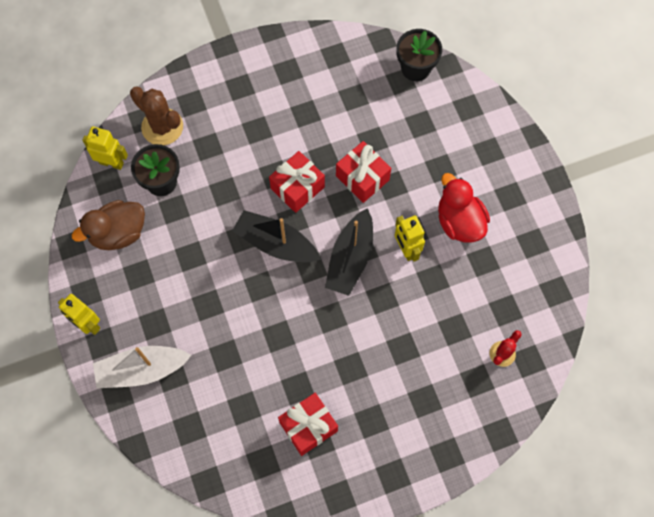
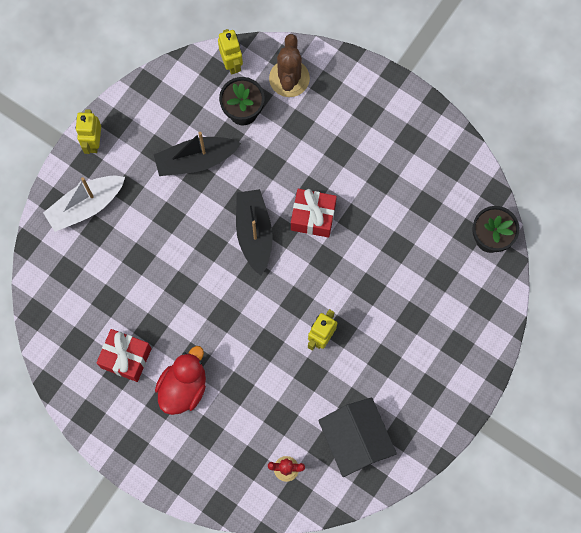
camera: 55 degrees right, 5 degrees up
(118, 233) = (179, 111): brown duck -> none
(141, 370) = (86, 206): white boat -> white boat turned 75 degrees counterclockwise
(350, 258) = (282, 298): black boat -> black boat (195, 160)
(362, 178) = (358, 261): red gift -> none
(459, 222) = (375, 363): red duck -> red duck (183, 387)
(515, 281) = (355, 440): none -> black house

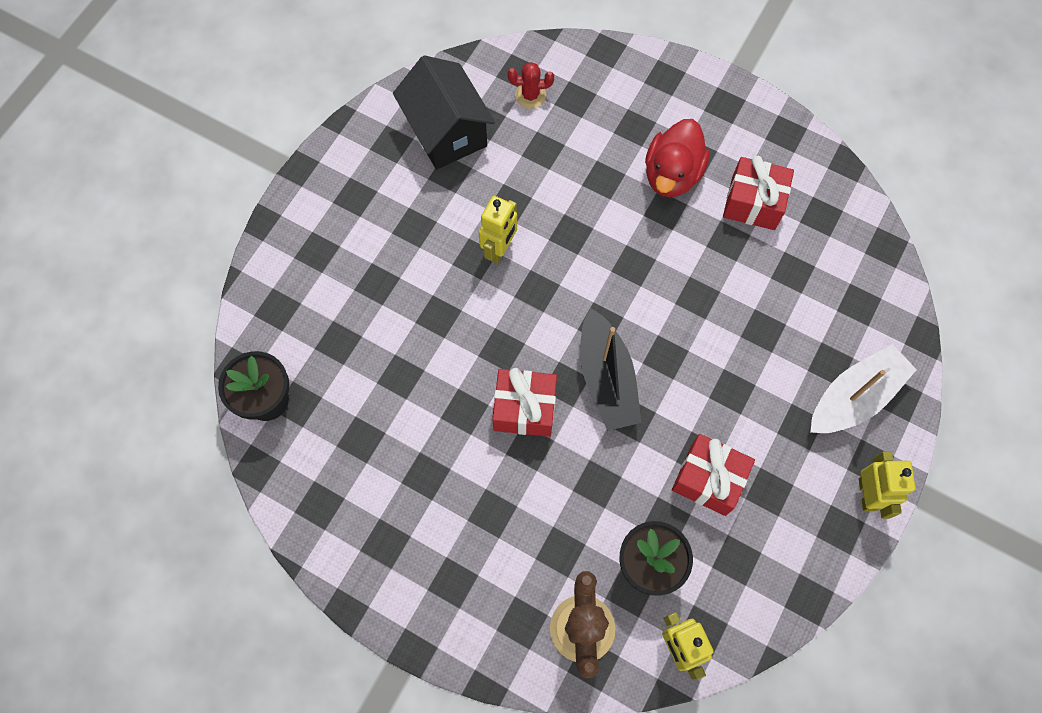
camera: 175 degrees right, 5 degrees down
(195, 160) = (708, 479): black boat -> red gift

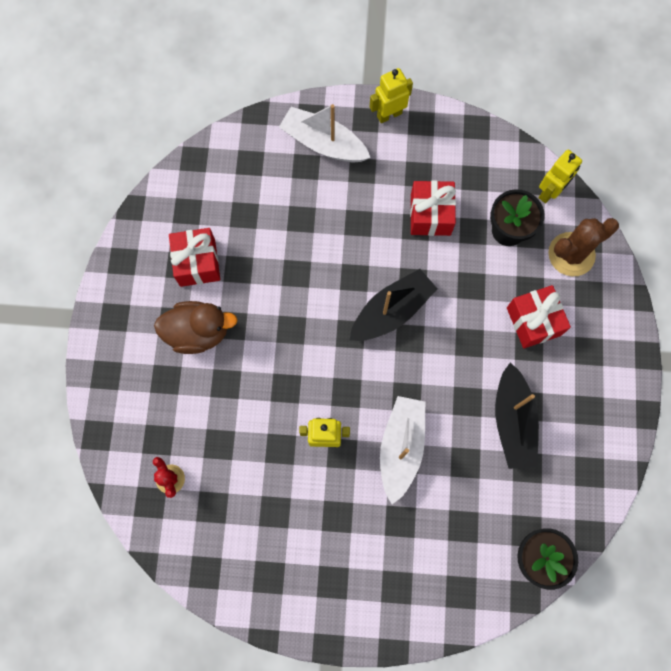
camera: 115 degrees left, 5 degrees up
(417, 448) = (512, 421): none -> black boat
(446, 132) = (237, 534): black house -> none
(450, 318) = (401, 447): none -> white boat
(524, 408) = (443, 359): red gift -> red gift (533, 321)
(672, 174) = (198, 332): red duck -> brown duck

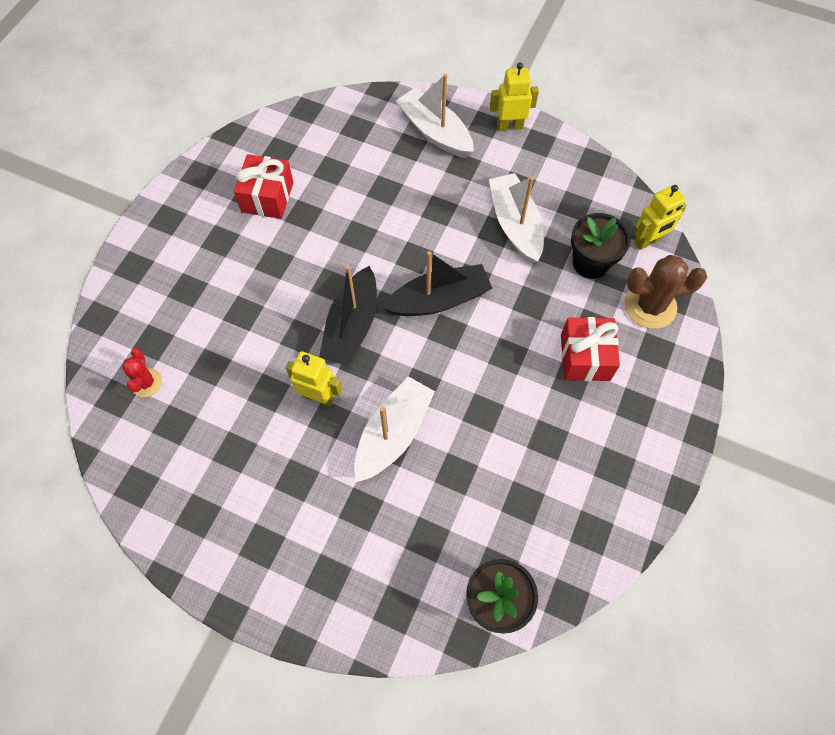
camera: 20 degrees right, 10 degrees down
(198, 332) = (239, 258): brown duck -> none
(430, 215) = (515, 224): red gift -> white boat
(512, 421) = (524, 449): black boat -> black boat (351, 326)

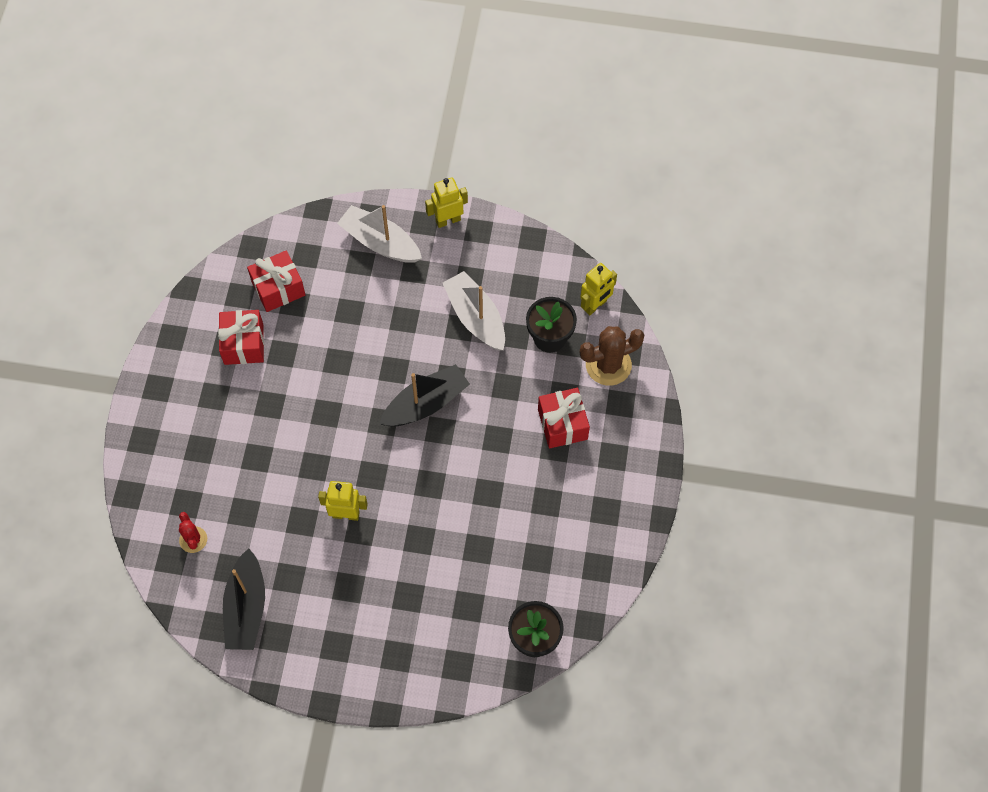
camera: 15 degrees left, 0 degrees up
(319, 152) = (278, 288): none -> red gift
(351, 326) = (356, 446): black boat -> black boat (246, 608)
(393, 434) = (418, 529): white boat -> none

